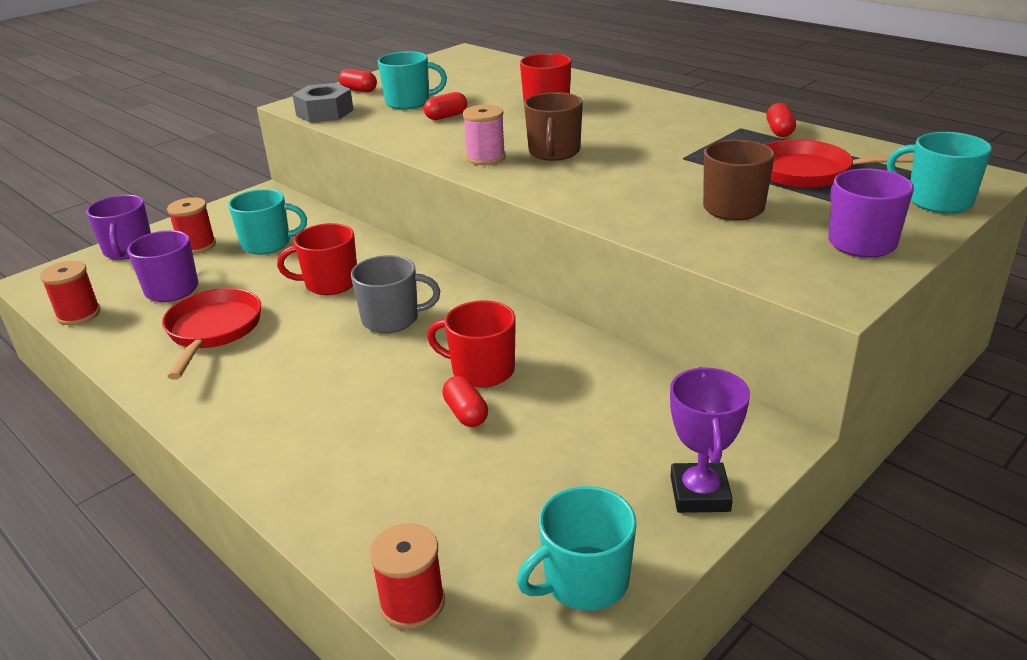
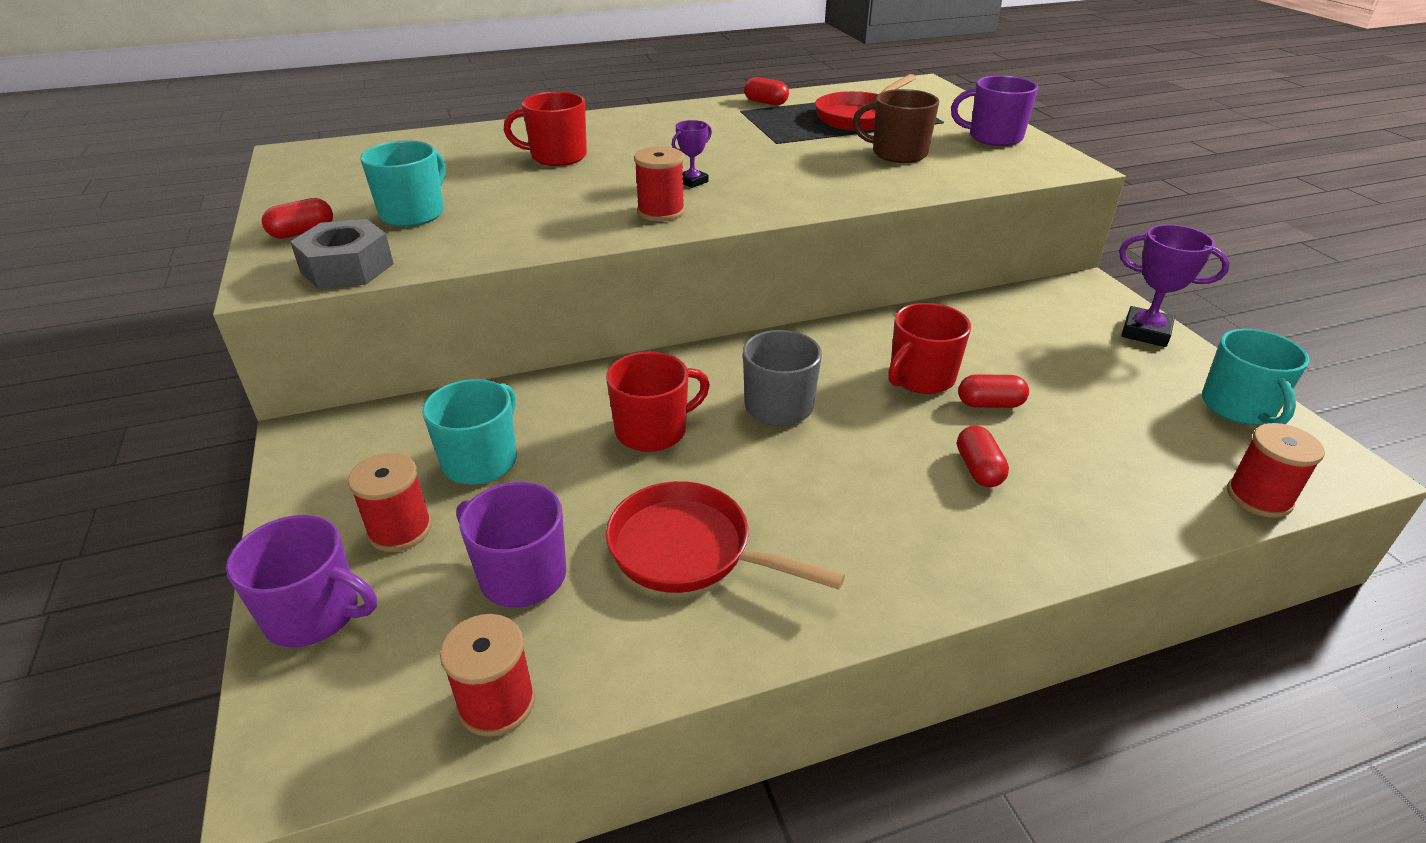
camera: 65 degrees left, 5 degrees up
(330, 283) = (653, 430): red mug -> red mug turned 135 degrees counterclockwise
(446, 116) = (503, 204): red capsule -> red capsule (978, 469)
(485, 158) = (661, 212): pink spool -> red spool
(554, 152) = (692, 181): brown mug -> purple trophy
(937, 201) = (947, 102): turquoise mug -> none

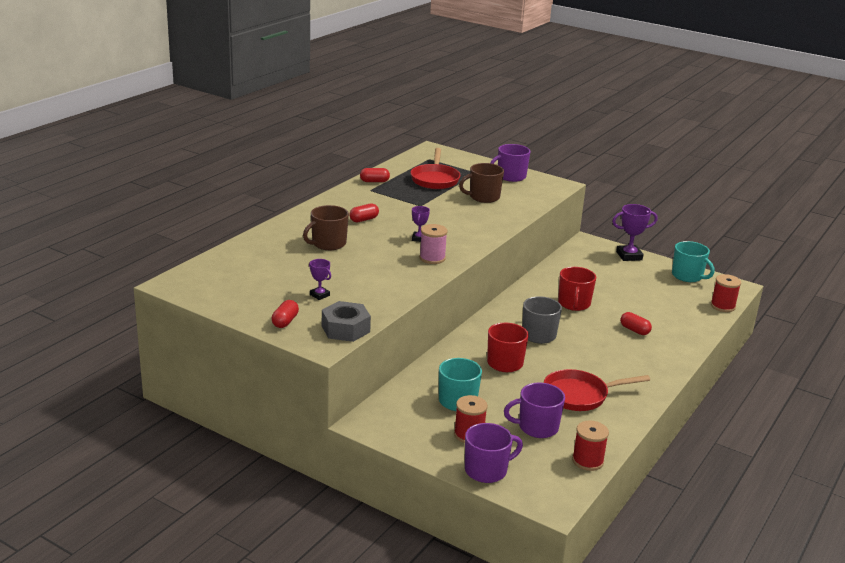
camera: 40 degrees left, 10 degrees down
(414, 213) = (319, 295): turquoise mug -> purple trophy
(557, 156) = (328, 244): red mug -> brown mug
(661, 212) = (432, 258): red spool -> pink spool
(990, 404) = (610, 305): red capsule -> red capsule (364, 220)

